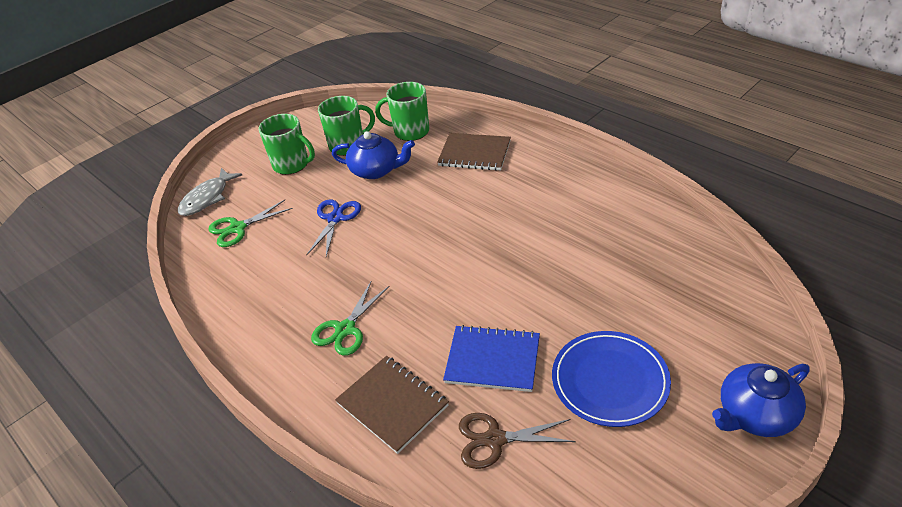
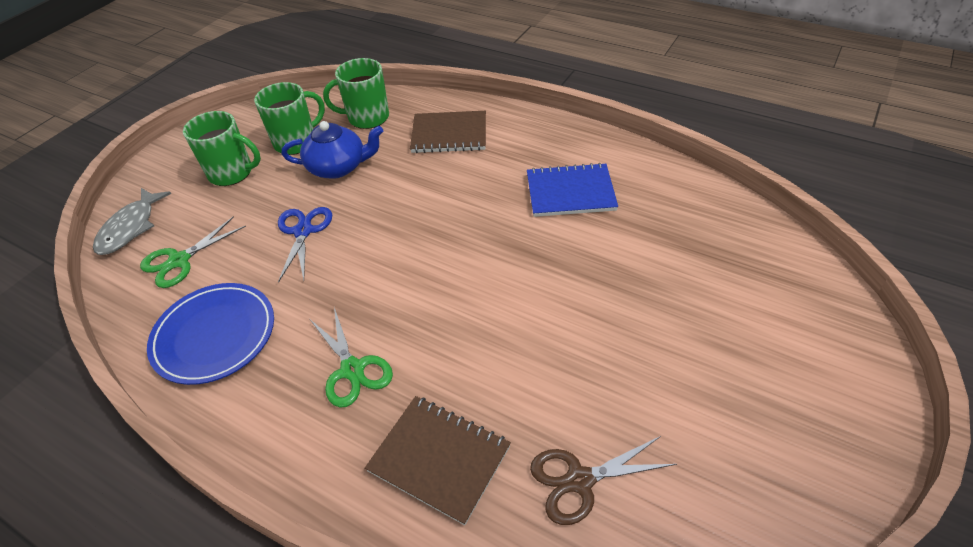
camera: 15 degrees left, 5 degrees up
(345, 329) = (352, 369): green scissors -> green scissors turned 45 degrees counterclockwise
(492, 360) = (545, 377): blue notebook -> blue notebook (570, 192)
(610, 381) = (688, 379): blue plate -> blue plate (214, 335)
(755, 414) = (858, 390): blue teapot -> none

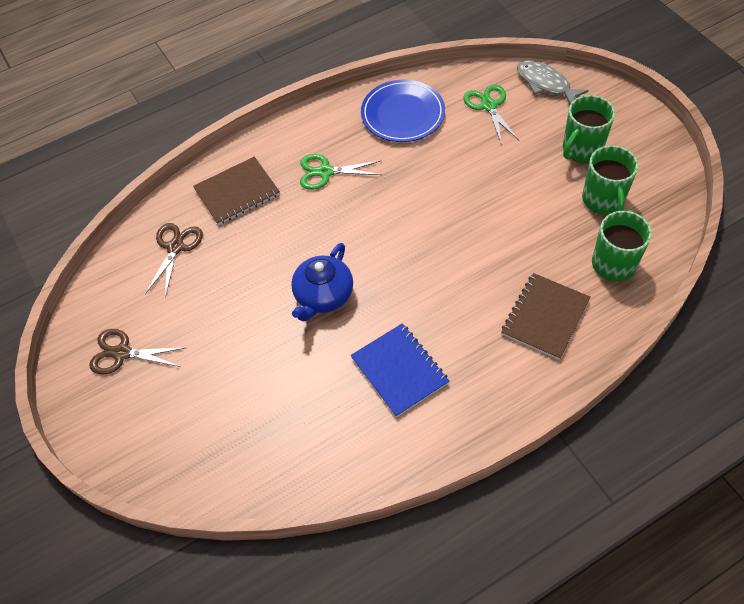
camera: 120 degrees right, 10 degrees up
(303, 231) = (474, 177): blue scissors -> none
(338, 167) = (544, 219): blue teapot -> blue teapot (323, 295)
(570, 192) = (399, 370): blue notebook -> blue notebook turned 60 degrees counterclockwise
(768, 434) = (122, 353): none -> brown scissors

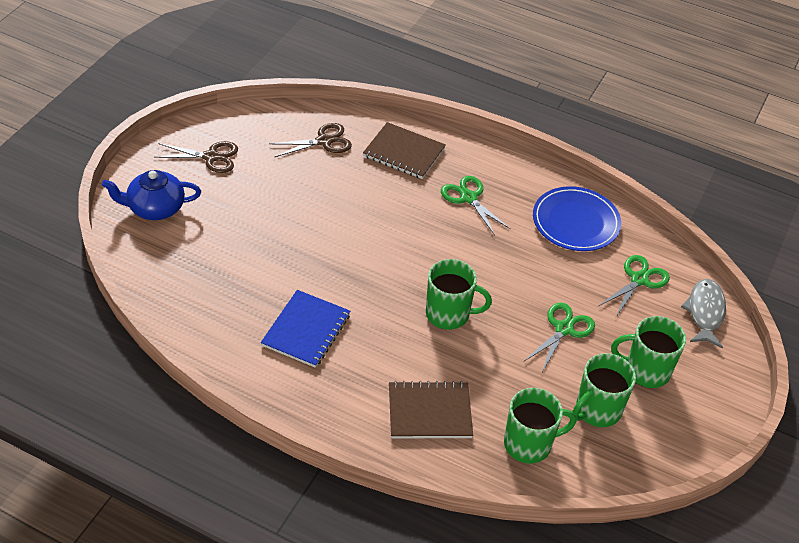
camera: 50 degrees right, 10 degrees down
(122, 353) = (211, 157): brown scissors -> brown scissors turned 120 degrees clockwise
(323, 295) = (343, 250): blue teapot -> blue teapot (155, 208)
(447, 251) = (449, 314): none -> green mug
(510, 180) = (563, 329): none -> green scissors

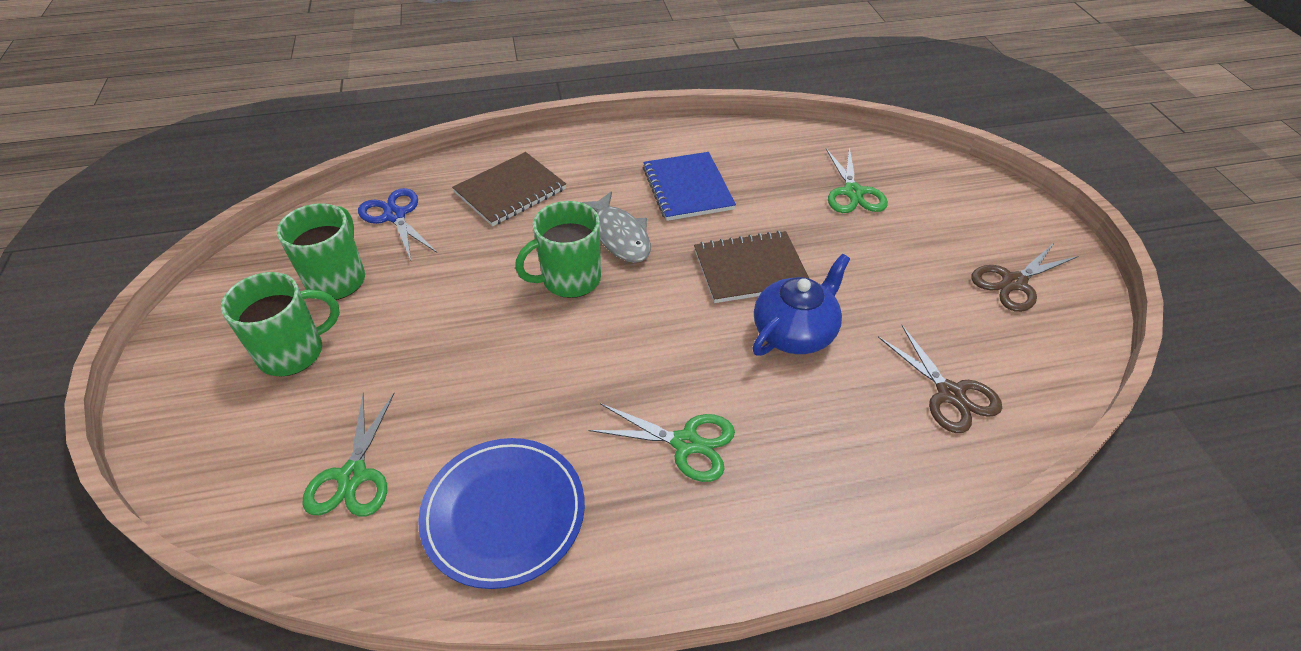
camera: 145 degrees right, 0 degrees up
(155, 208) = (963, 201): blue teapot -> blue teapot (795, 332)
(324, 141) = (950, 394): brown scissors -> brown scissors turned 60 degrees counterclockwise
(404, 152) = (843, 455): brown notebook -> brown notebook (750, 269)
(529, 444) = (395, 216): green mug -> blue scissors
(563, 329) = (425, 341): green scissors -> green scissors (853, 192)
(705, 312) = (227, 486): grey fish -> grey fish (619, 236)

